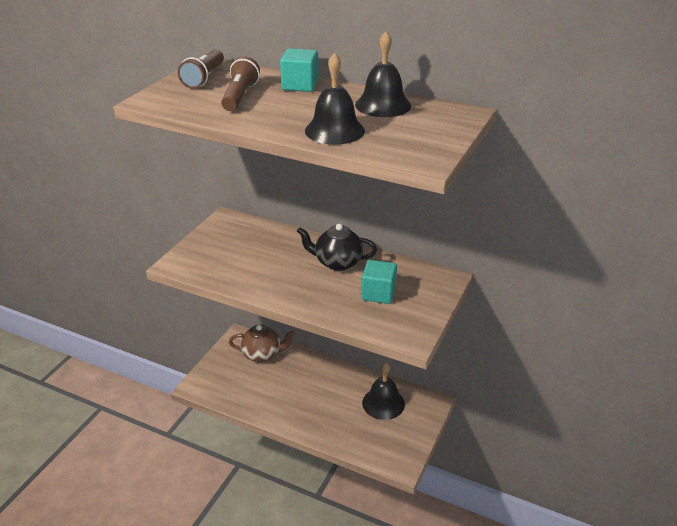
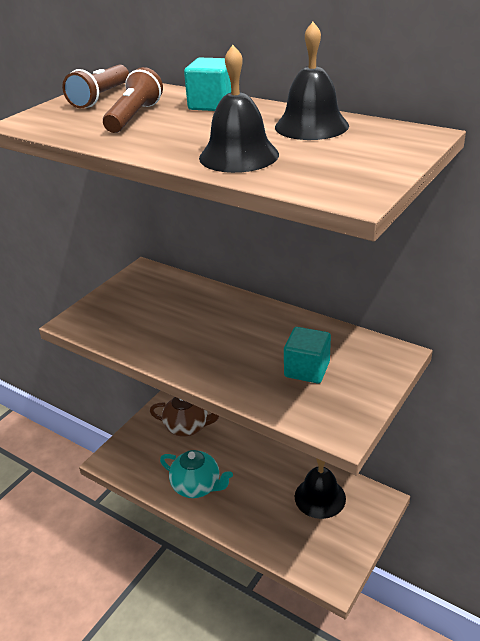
camera: 10 degrees right, 0 degrees up
(278, 402) = (197, 486): none -> turquoise teapot
(337, 262) = (262, 328): black teapot -> none

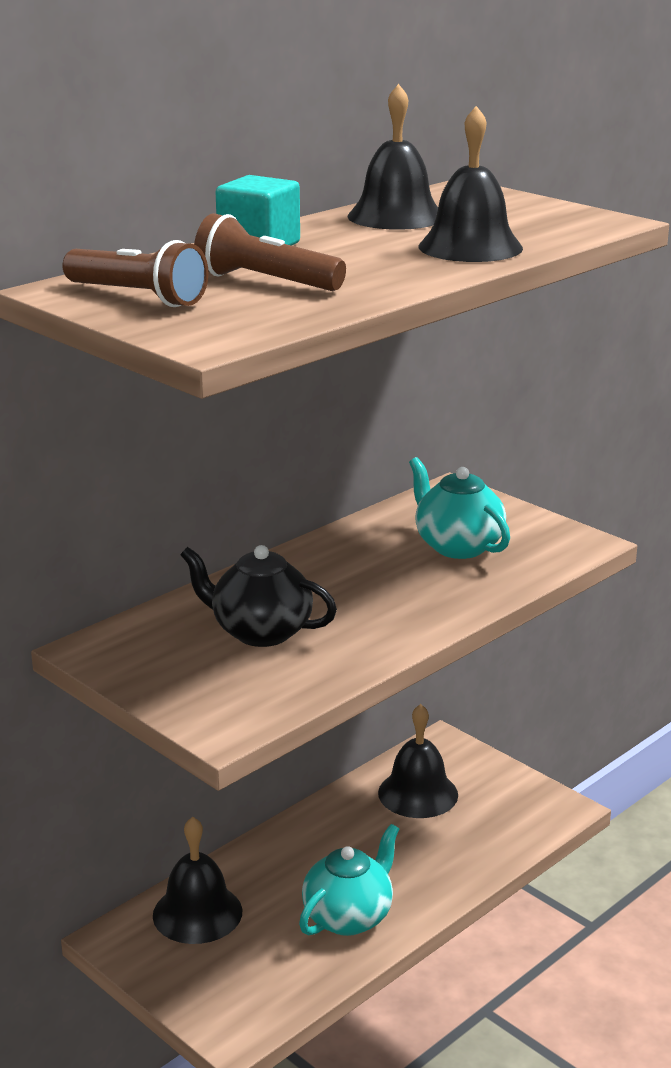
camera: 80 degrees left, 10 degrees down
(170, 314) = (260, 632): none -> black teapot
(187, 427) = (197, 913): brown teapot -> black bell
(307, 369) = (457, 546): turquoise cube -> turquoise teapot

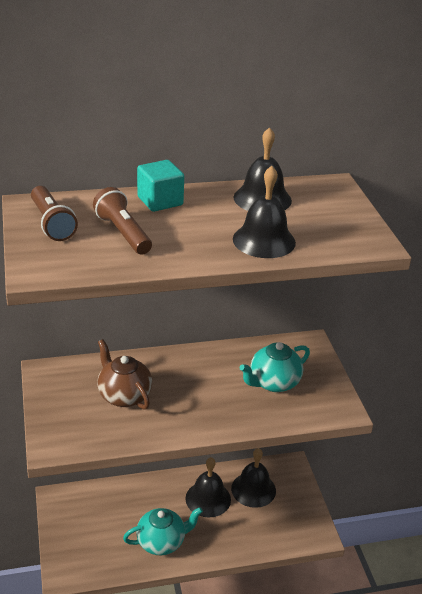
camera: 30 degrees right, 10 degrees up
(197, 913) = (99, 503): black bell -> black bell (208, 499)
(260, 632) = (124, 395): black teapot -> brown teapot
(457, 546) = (273, 383): turquoise teapot -> turquoise teapot turned 120 degrees counterclockwise

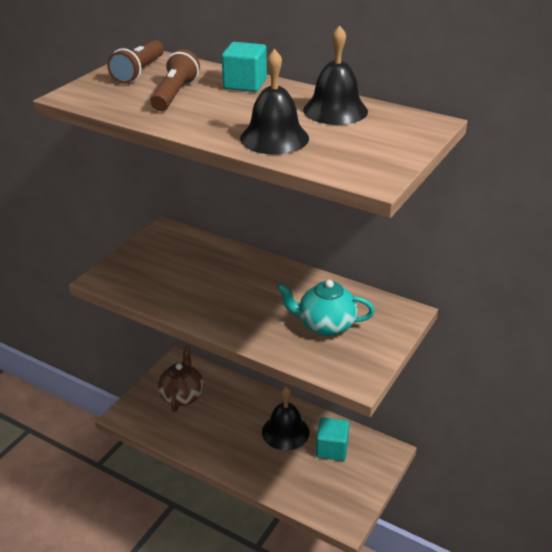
camera: 45 degrees right, 0 degrees up
(124, 395) = (194, 272): brown teapot -> brown teapot (182, 395)
(162, 542) = (213, 439): turquoise teapot -> none
(253, 489) = (332, 449): black bell -> turquoise cube

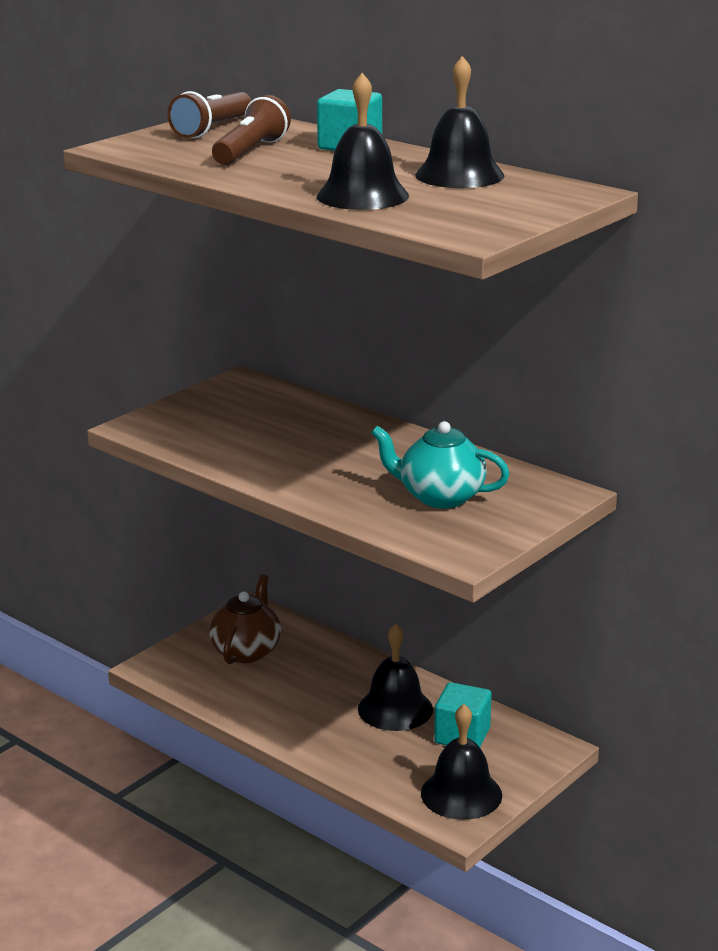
camera: 10 degrees right, 10 degrees down
(342, 497) = (461, 794): none -> black bell

